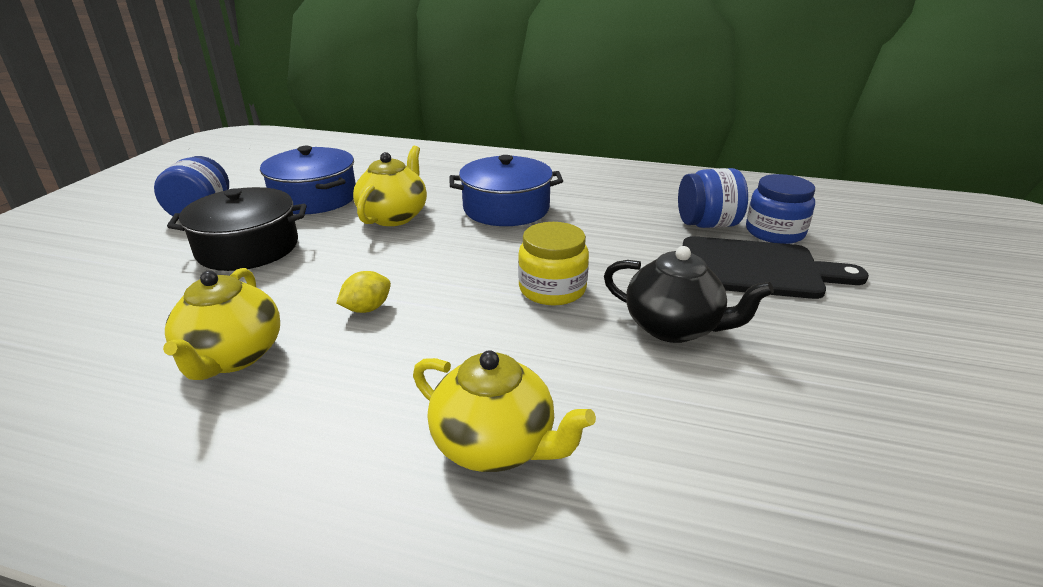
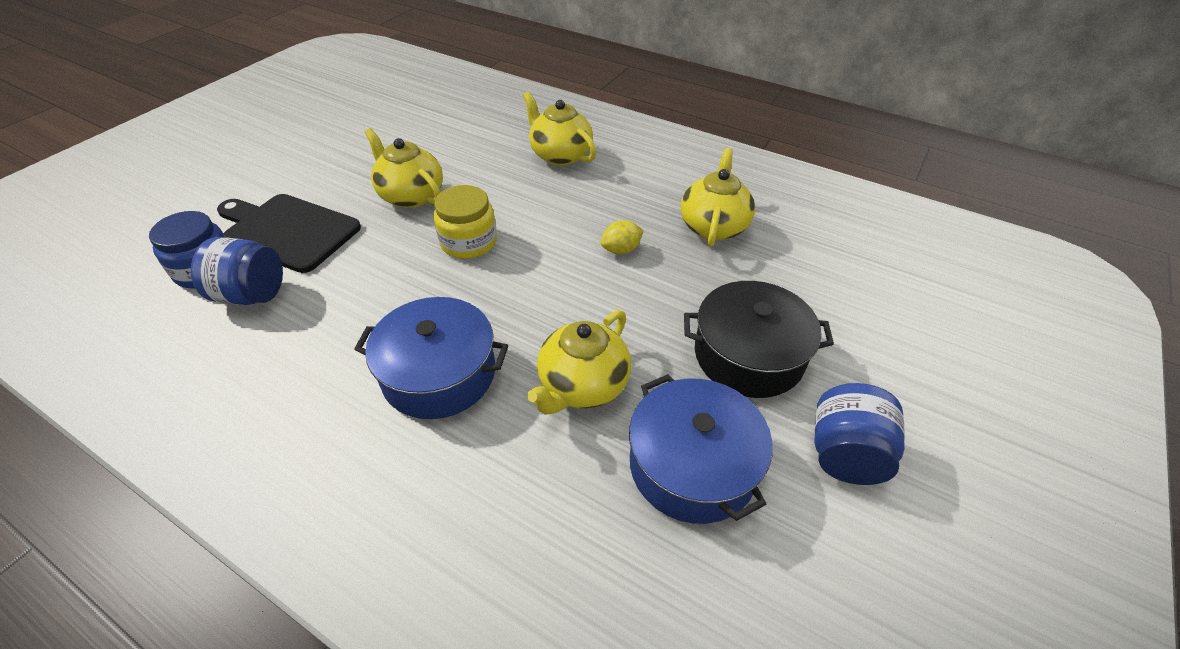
camera: 165 degrees left, 15 degrees up
(674, 327) = (411, 195): black teapot -> yellow teapot

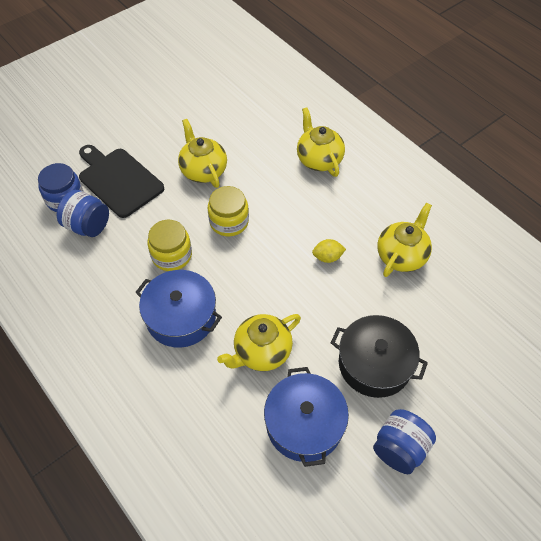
camera: 20 degrees right, 10 degrees up
(397, 299) = (172, 255): none -> yellow jar

